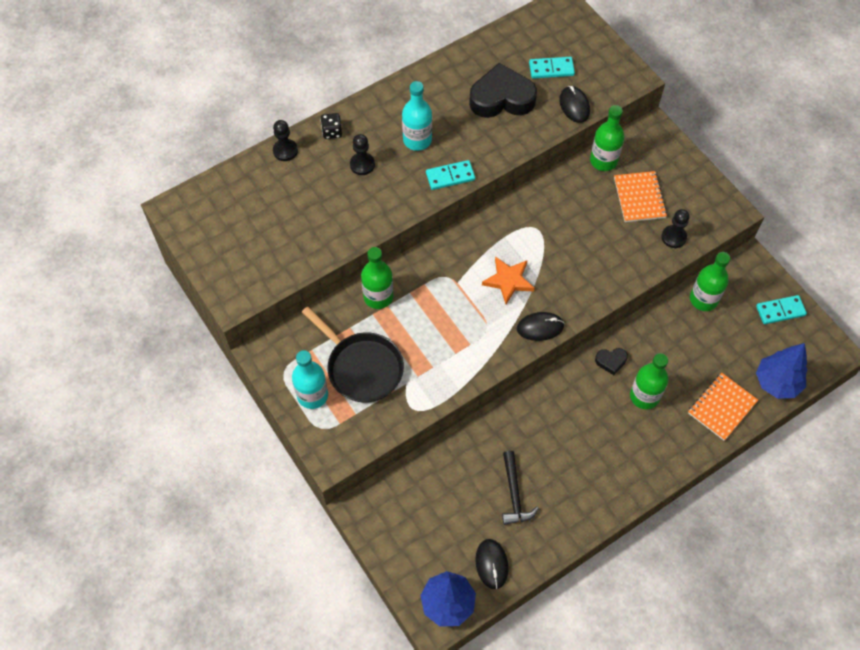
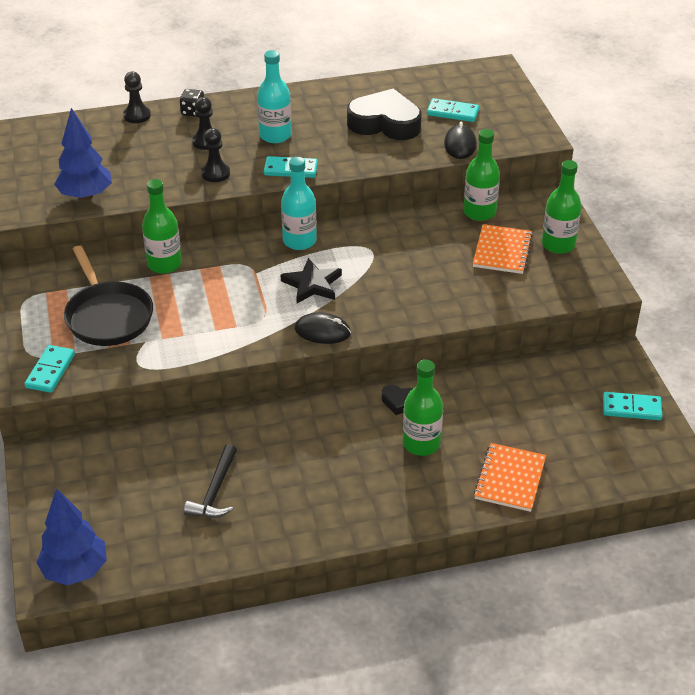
camera: 20 degrees right, 20 degrees down
(312, 395) = (41, 325): turquoise bottle -> turquoise bottle (299, 241)
(346, 439) = (50, 371): none -> turquoise domino
(491, 564) = (148, 549): black mouse -> none
(508, 281) = (312, 284): orange star -> black star
(673, 237) = (522, 292): black pawn -> black pawn (215, 173)
(703, 299) = (542, 374): green bottle -> green bottle (558, 244)
(722, 407) = (510, 479): orange notebook -> orange notebook turned 45 degrees counterclockwise
(777, 382) = (591, 474): blue tree -> blue tree (86, 196)

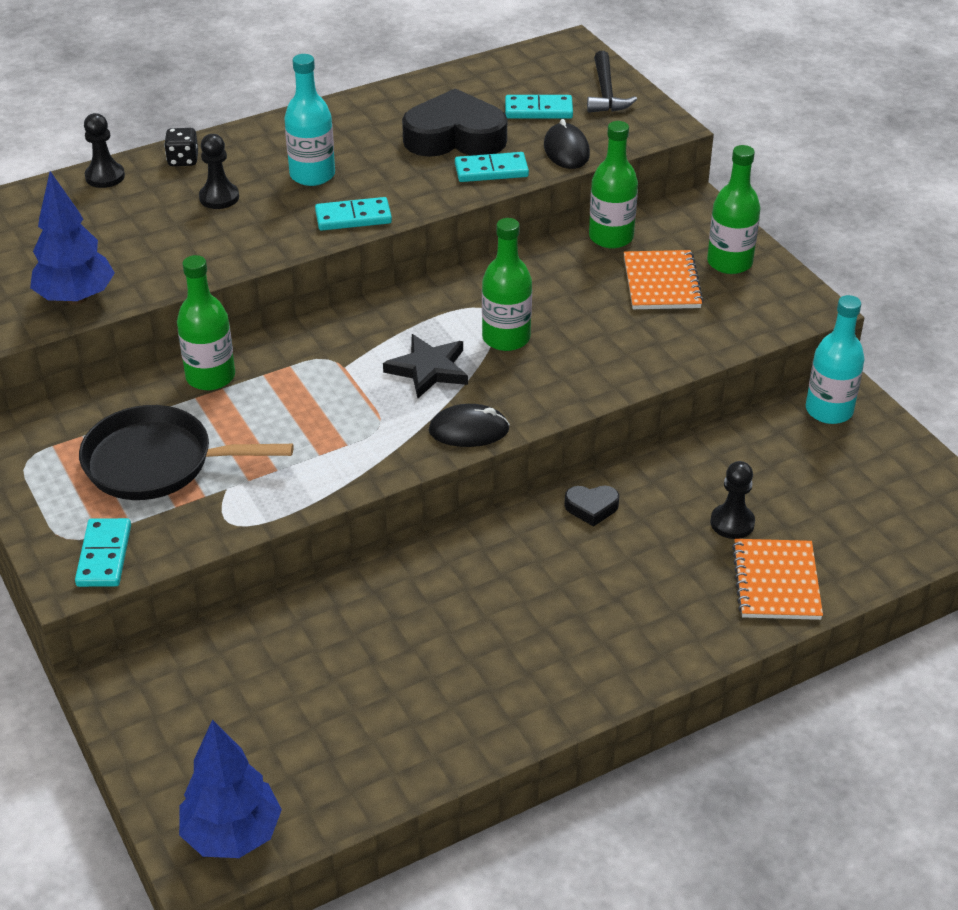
camera: 15 degrees left, 0 degrees up
(108, 316) = (157, 462): black pan -> black pan turned 135 degrees clockwise
(215, 173) = (250, 239): black pawn -> black pawn (732, 523)
(215, 492) = (389, 680): black hammer -> black hammer (606, 93)
(299, 241) = (387, 314): turquoise bottle -> turquoise bottle (829, 410)
(421, 443) = (642, 558): green bottle -> green bottle (506, 338)
(631, 408) = (890, 459): turquoise domino -> turquoise domino (491, 170)

